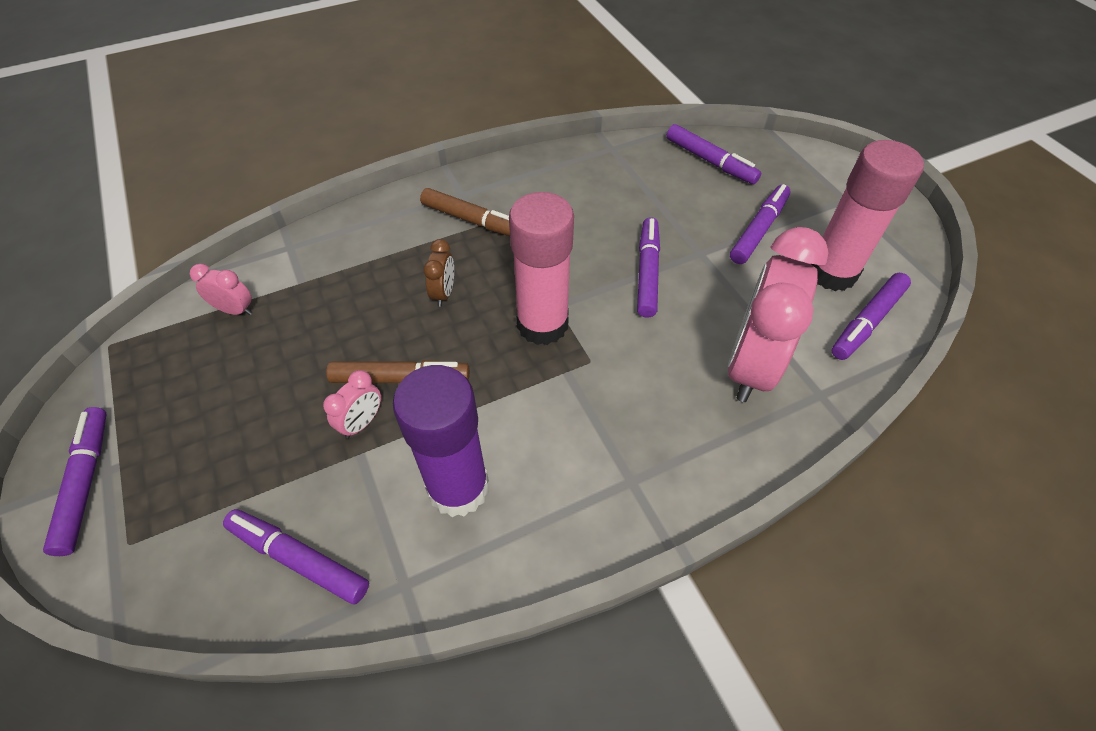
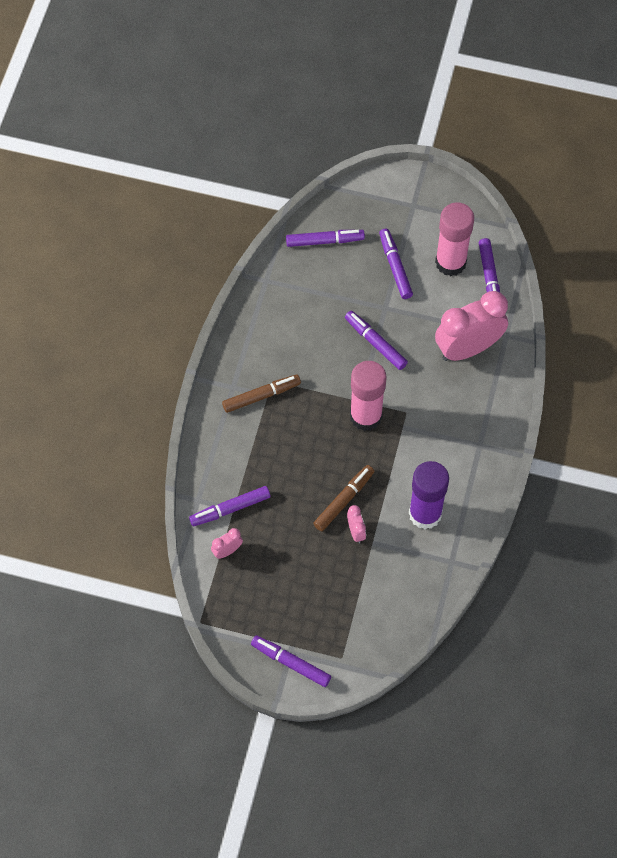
camera: 50 degrees left, 10 degrees up
(298, 559) = (406, 594): purple marker -> purple marker (230, 509)
(444, 293) = (304, 446): brown clock -> none
(751, 365) = (468, 348): pink clock -> pink clock turned 90 degrees clockwise

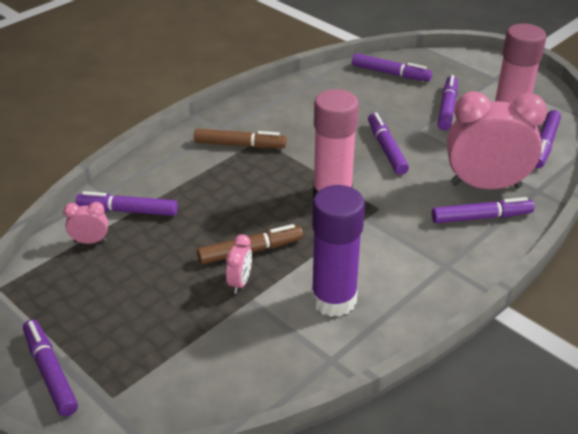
camera: 30 degrees right, 25 degrees down
(480, 385) = (481, 217): none -> purple marker

